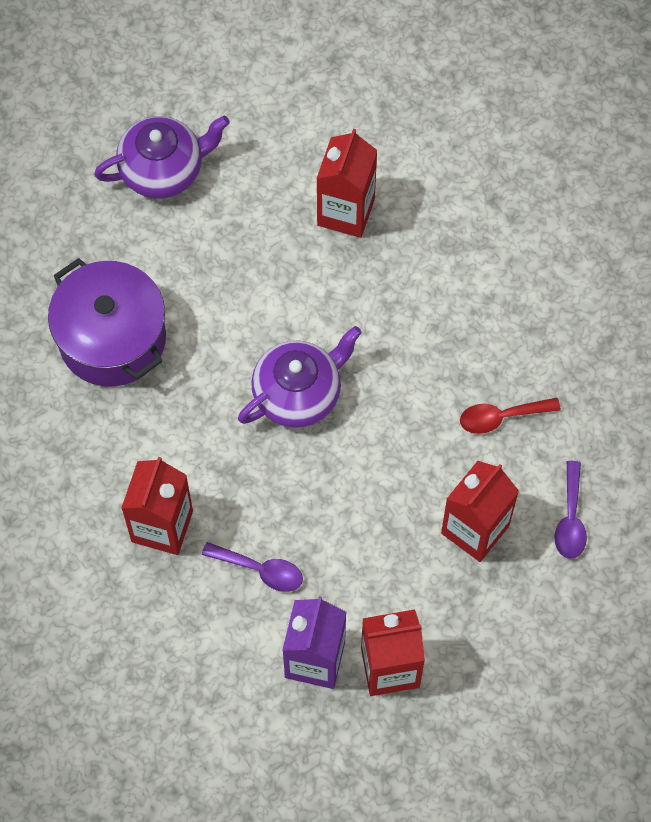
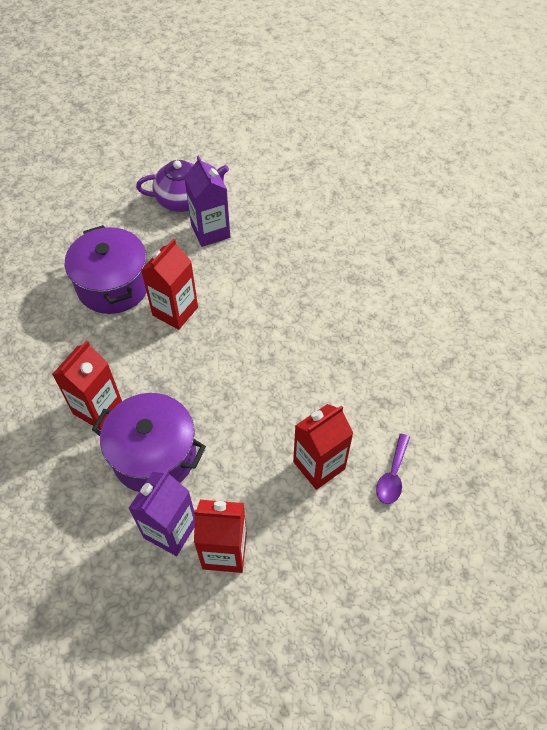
camera: 15 degrees right, 10 degrees down
(221, 216) = (210, 231): none -> purple carton
(260, 570) = (154, 455): purple spoon -> purple pot
(299, 393) = (223, 345): purple teapot -> none
(346, 212) = (291, 246): red carton -> red carton (175, 311)
(501, 417) = (359, 393): red spoon -> none

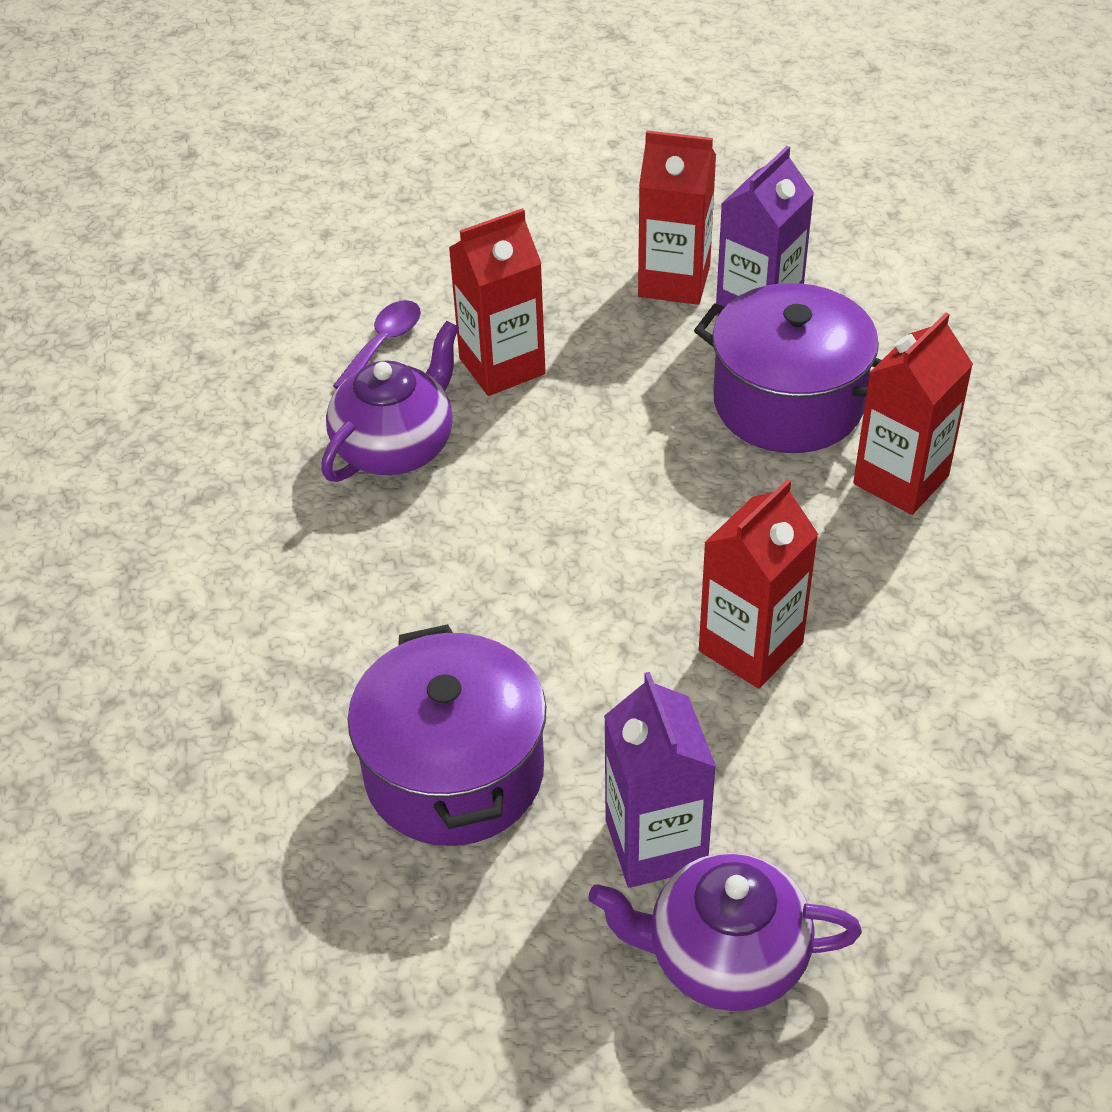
camera: 170 degrees left, 10 degrees down
(113, 285) = (900, 722): purple pot -> purple pot (454, 772)
(362, 402) = (396, 447): none -> purple teapot

